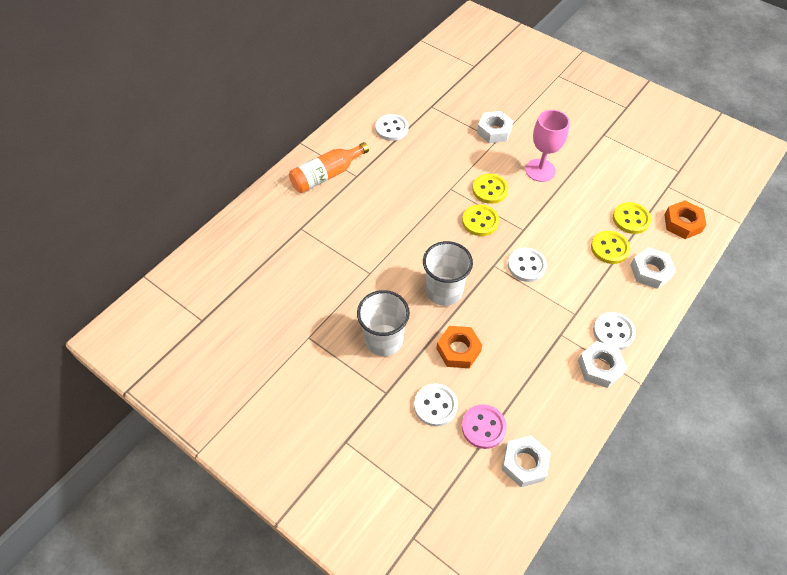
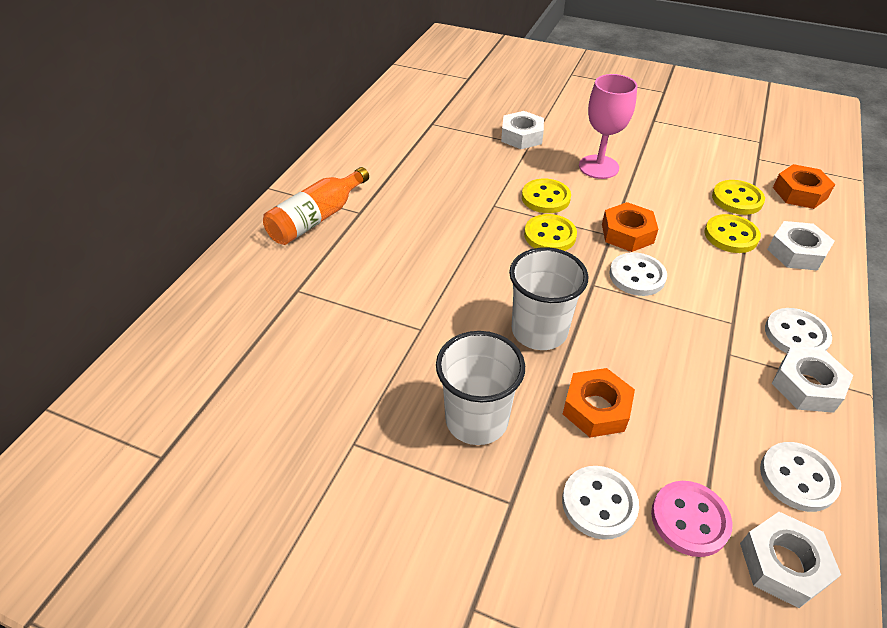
camera: 15 degrees left, 10 degrees down
(391, 129) = (389, 153): white button -> white button (797, 478)
(535, 231) = (627, 233): none -> orange nut

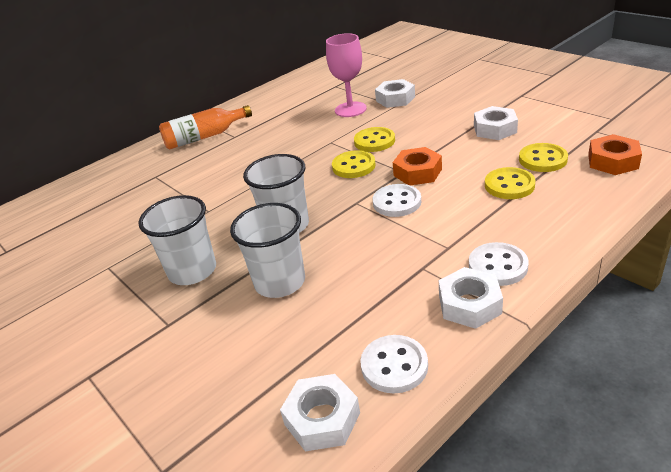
camera: 30 degrees right, 10 degrees down
(596, 408) = (280, 282): orange nut -> white cup
(598, 167) = (438, 124): pink goblet -> pink goblet (350, 109)
(599, 503) = (224, 340): white button -> none
(689, 519) = (279, 369): pink button -> none
(796, 252) = (562, 206): white nut -> white nut (494, 129)

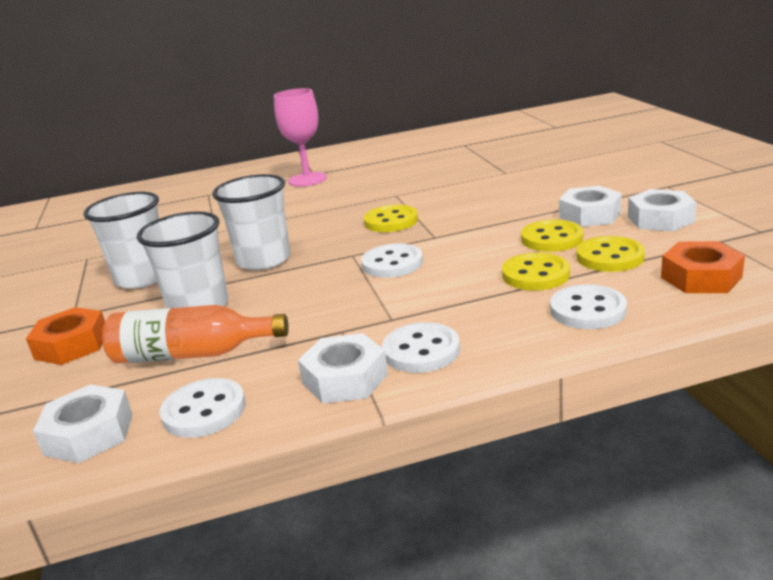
camera: 25 degrees right, 10 degrees down
(204, 137) = (287, 169): orange bottle -> orange bottle (191, 354)
(350, 109) = (452, 168): pink goblet -> pink goblet (307, 179)
(374, 141) = (440, 202): yellow button -> yellow button (551, 238)
(395, 99) = (512, 166): white nut -> white nut (660, 219)
(417, 172) = (448, 240): orange nut -> orange nut (72, 345)
(571, 203) = (587, 310): none -> white button

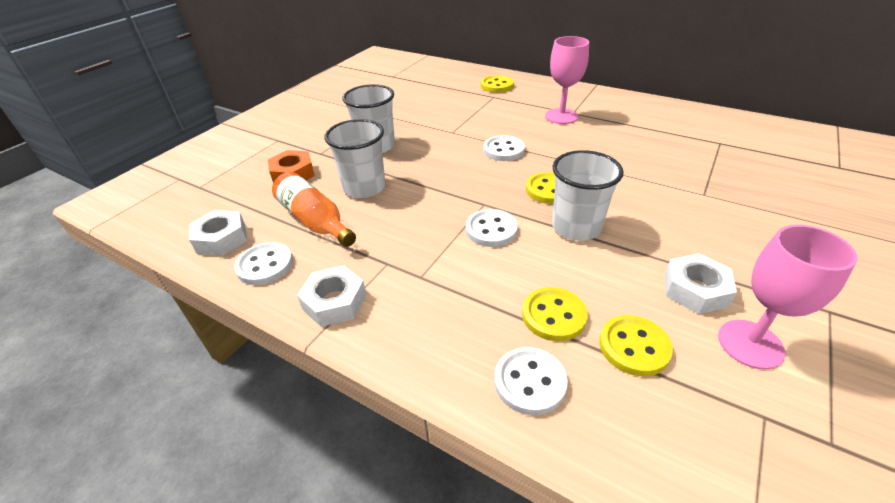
camera: 45 degrees right, 15 degrees up
(264, 260) = (439, 173): white cup -> white cup (576, 227)
(421, 351) = (393, 317): white button -> white button (503, 150)
(551, 238) = (623, 290): yellow button -> yellow button (497, 85)
(660, 219) = (750, 344): white nut -> pink goblet
(701, 277) = (669, 438): orange nut -> none

